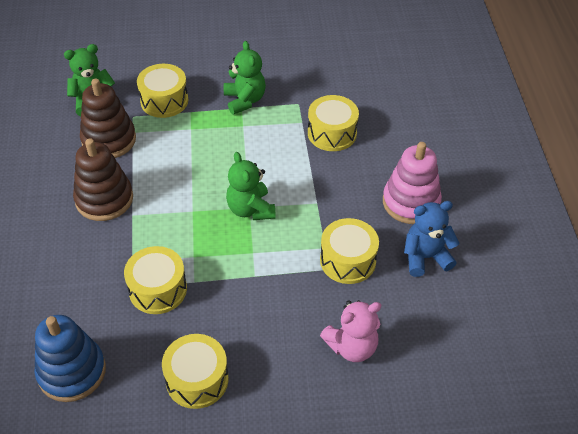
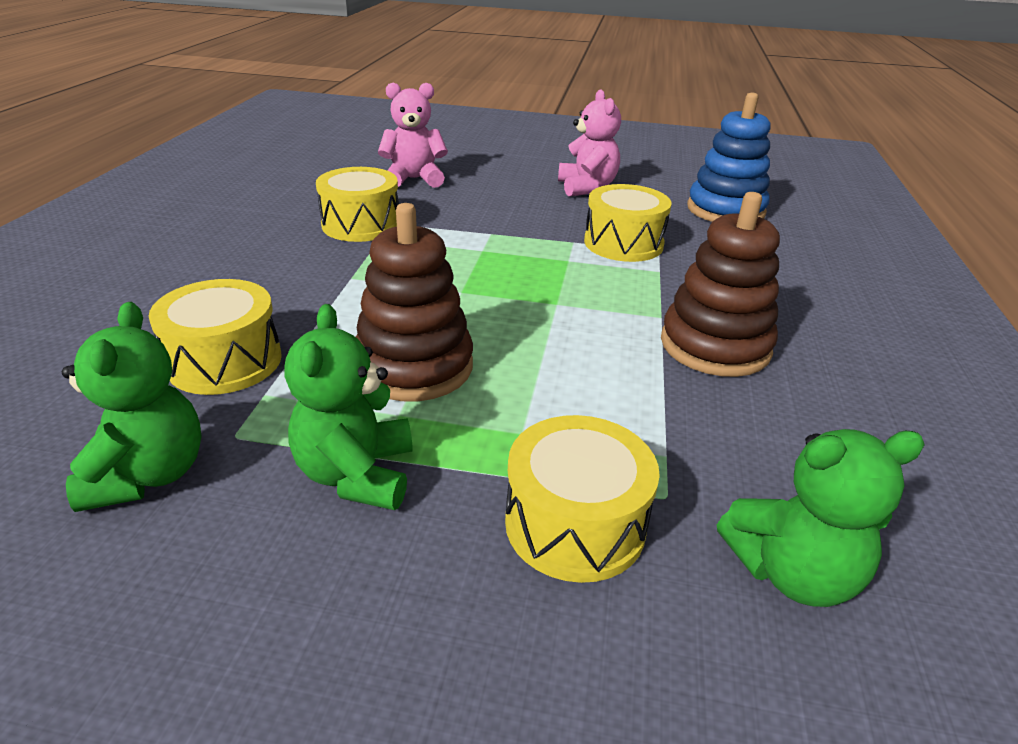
camera: 165 degrees left, 15 degrees down
(109, 140) = (724, 449): brown stacking toy -> brown stacking toy (414, 366)
(197, 380) = (586, 188): yellow drum -> pink teddy bear
(250, 209) = (460, 289): green teddy bear -> green teddy bear (148, 475)
(411, 202) = (211, 254): pink stacking toy -> none
(425, 257) = (262, 212): blue teddy bear -> none

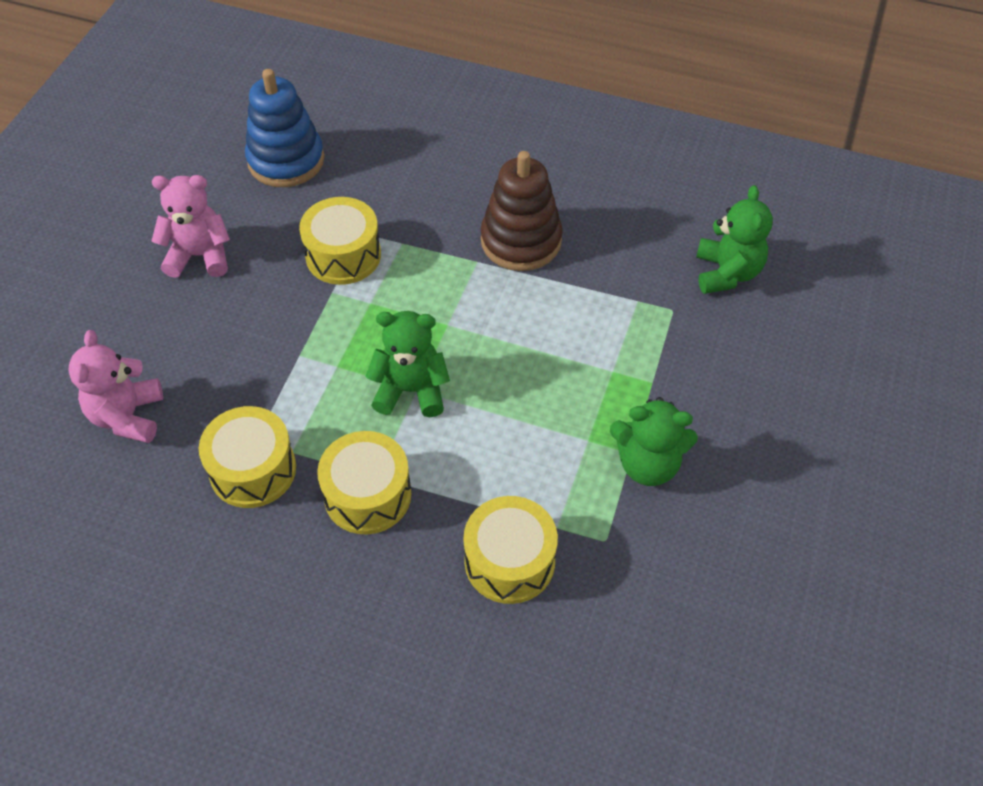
camera: 80 degrees left, 20 degrees up
(148, 475) = (643, 586): green teddy bear -> green teddy bear (411, 390)
(414, 366) = (530, 429): brown stacking toy -> none
(575, 524) = (692, 357): yellow drum -> yellow drum (367, 495)

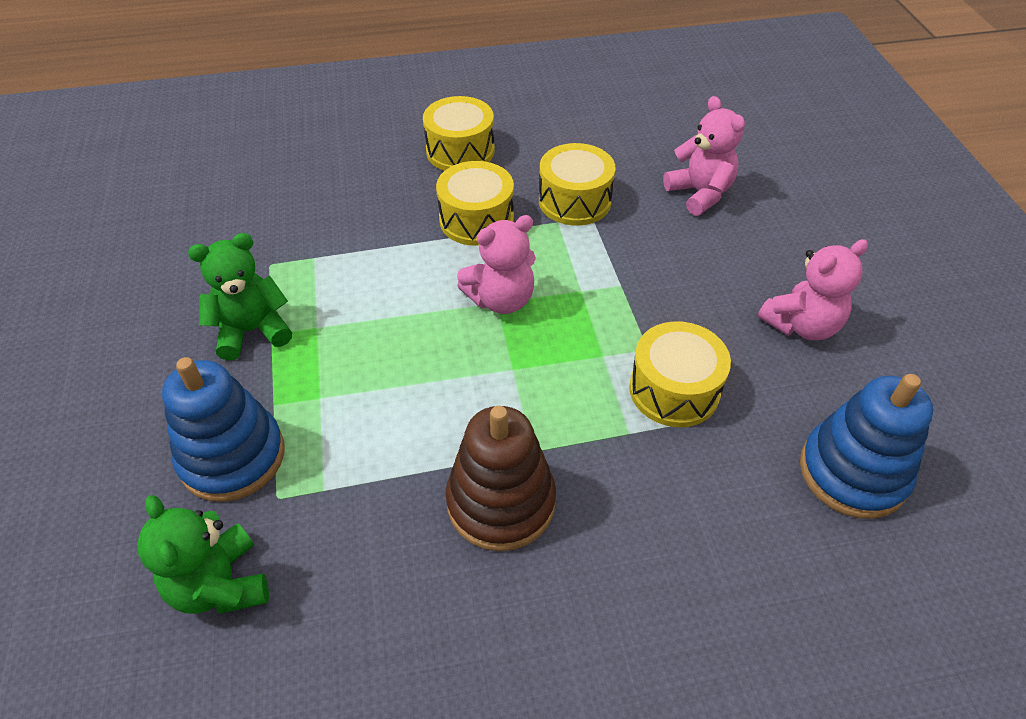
camera: 150 degrees right, 5 degrees down
(411, 390) = (501, 299): green teddy bear -> pink teddy bear
(509, 561) = (340, 224): yellow drum -> yellow drum (460, 151)
(697, 353) = (232, 457): none -> blue stacking toy

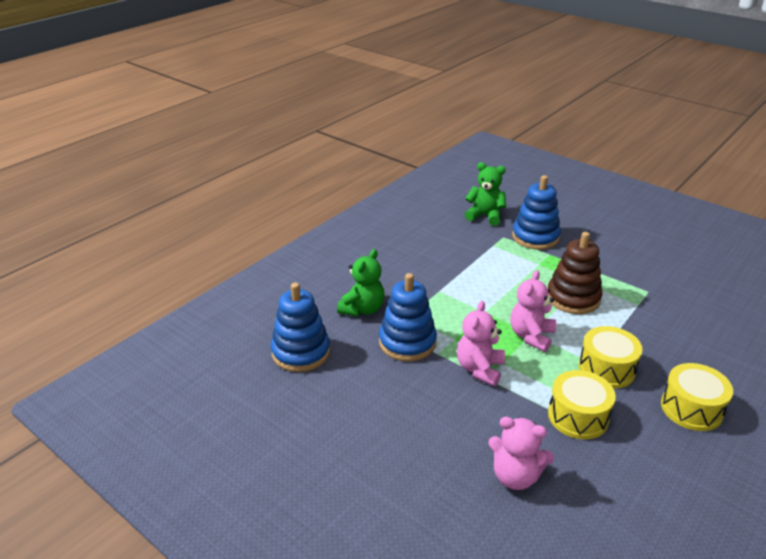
camera: 140 degrees right, 15 degrees down
(252, 331) = (602, 268): green teddy bear -> green teddy bear (362, 309)
(501, 502) = (430, 272): brown stacking toy -> brown stacking toy (573, 298)
(674, 390) = (407, 342): yellow drum -> blue stacking toy
(801, 325) = (372, 412): pink teddy bear -> pink teddy bear (479, 369)

